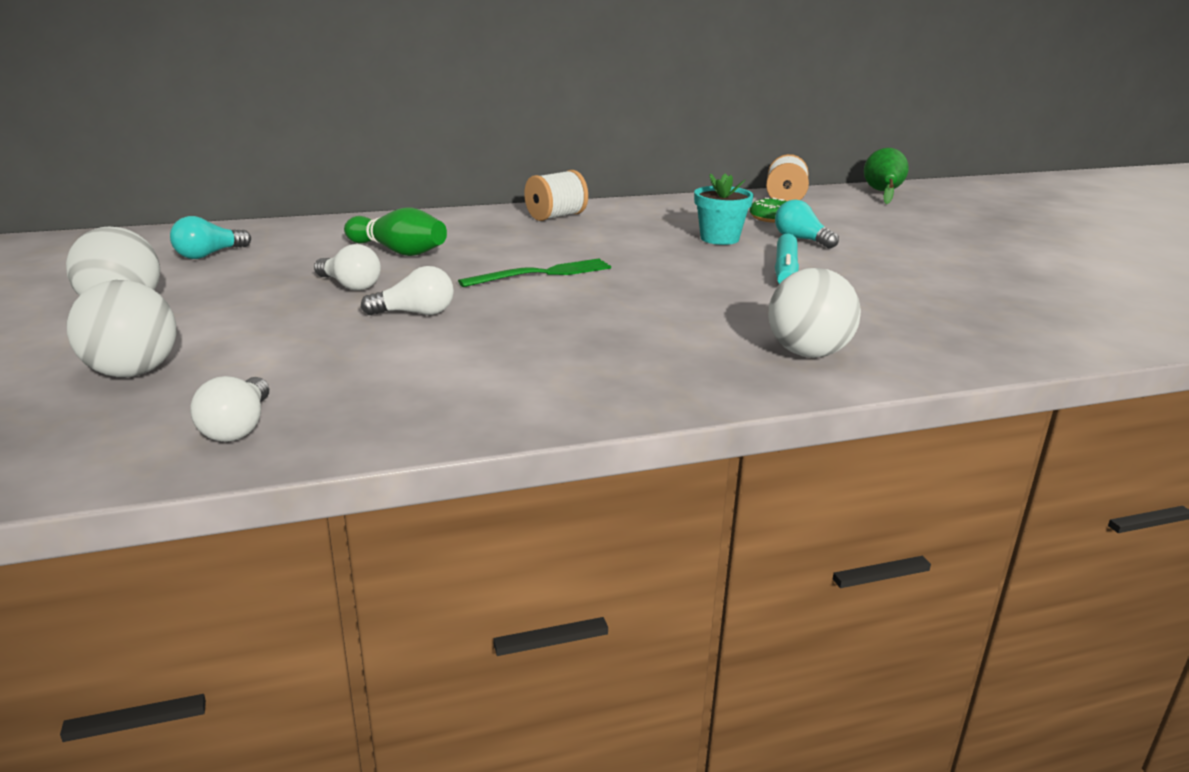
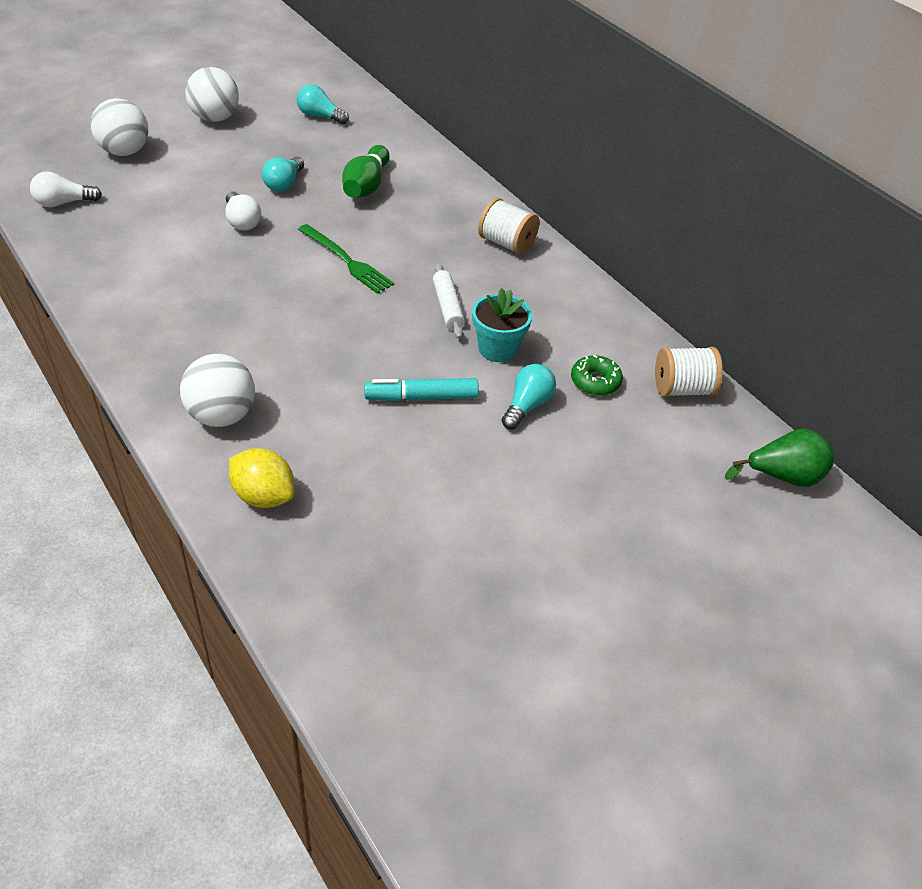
camera: 70 degrees right, 20 degrees up
(350, 285) = (284, 184): white light bulb -> turquoise light bulb
(648, 246) = (447, 307): none -> white rolling pin
(937, 344) = (263, 496): none -> yellow lemon

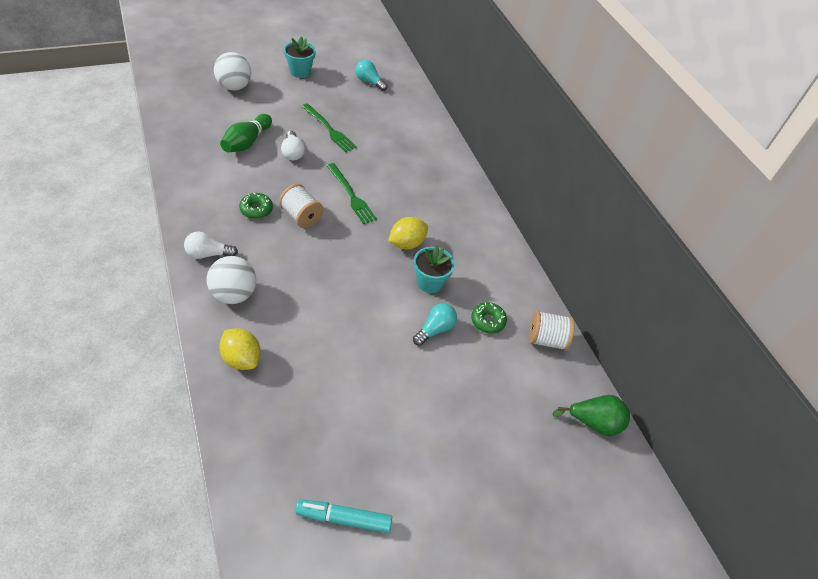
camera: 10 degrees right, 5 degrees up
(63, 203) = (184, 118): white light bulb -> white light bulb (208, 254)
(215, 118) = (300, 71): white ball -> turquoise flower pot
(215, 302) = (256, 209): none -> green donut
(284, 184) = (329, 129): turquoise light bulb -> green fork
(366, 186) = (382, 141): green bowling pin -> green bowling pin (246, 142)
(421, 397) = (366, 308): turquoise marker -> turquoise marker (344, 518)
(447, 307) = (406, 243): white rolling pin -> yellow lemon
(506, 243) = (463, 203): white spool -> white spool (301, 216)

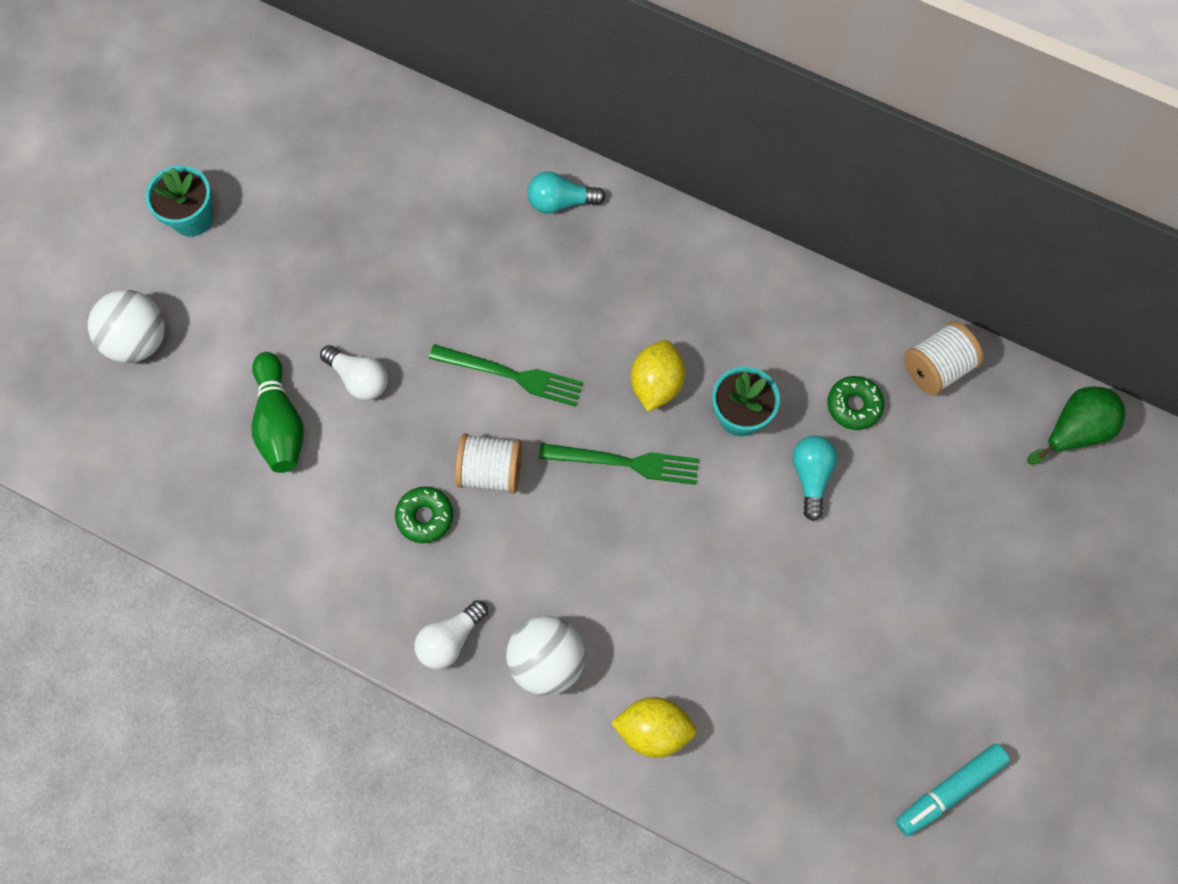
camera: 35 degrees left, 20 degrees up
(329, 129) = (358, 289): green fork -> green fork (625, 463)
(369, 82) = (309, 142): turquoise light bulb -> turquoise light bulb (561, 202)

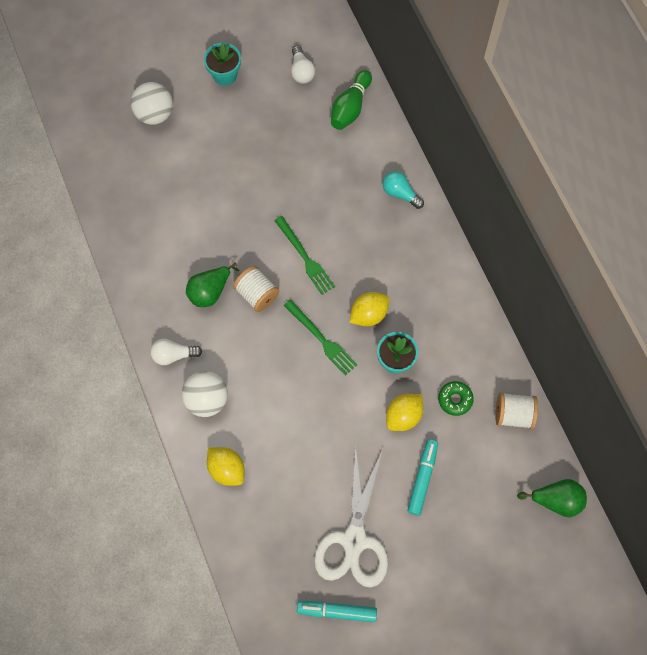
camera: 40 degrees right, 0 degrees up
(280, 422) = (184, 198): green bowling pin -> green bowling pin (350, 107)
(359, 379) = (235, 206): white light bulb -> white light bulb (301, 71)
(425, 517) = (210, 291): green donut -> green pear
(811, 476) = (403, 416): turquoise light bulb -> yellow lemon
(891, 682) = (354, 540): none -> white scissors
(902, 535) = (422, 478): none -> turquoise marker

